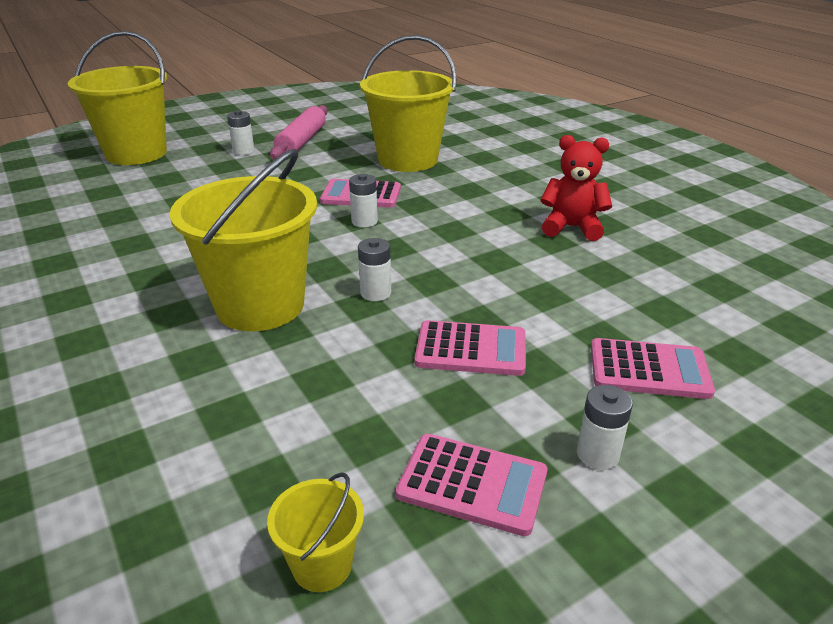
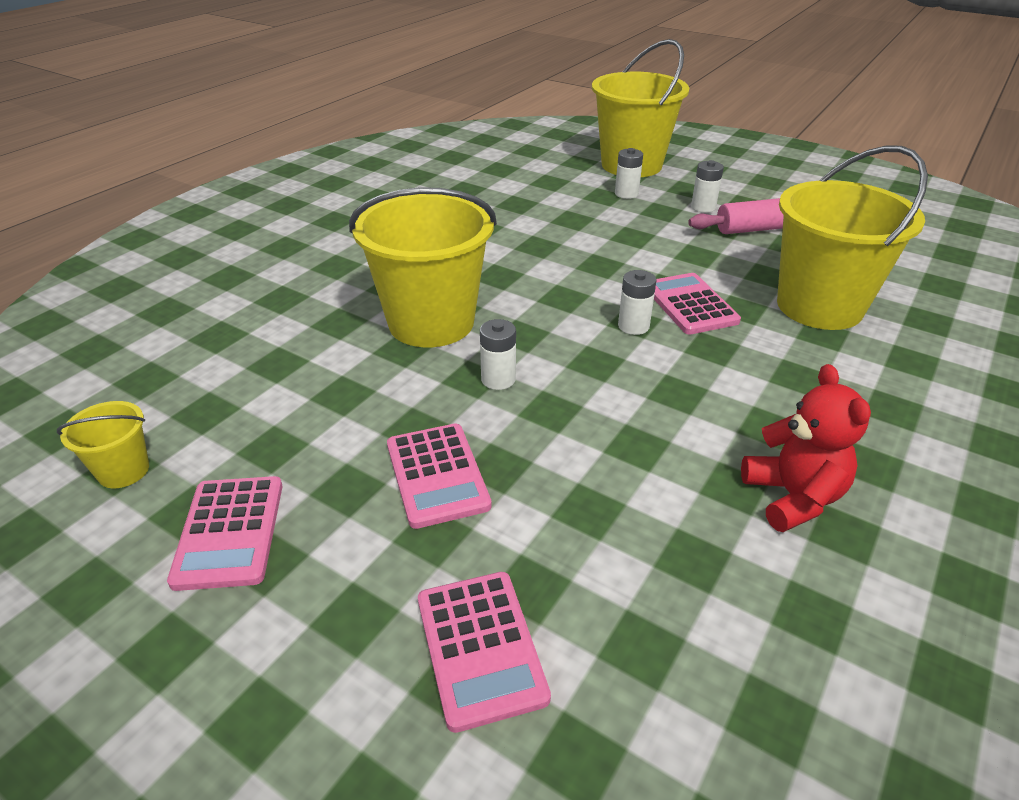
camera: 65 degrees right, 5 degrees up
(597, 454) = (298, 622): white battery -> white battery (626, 194)

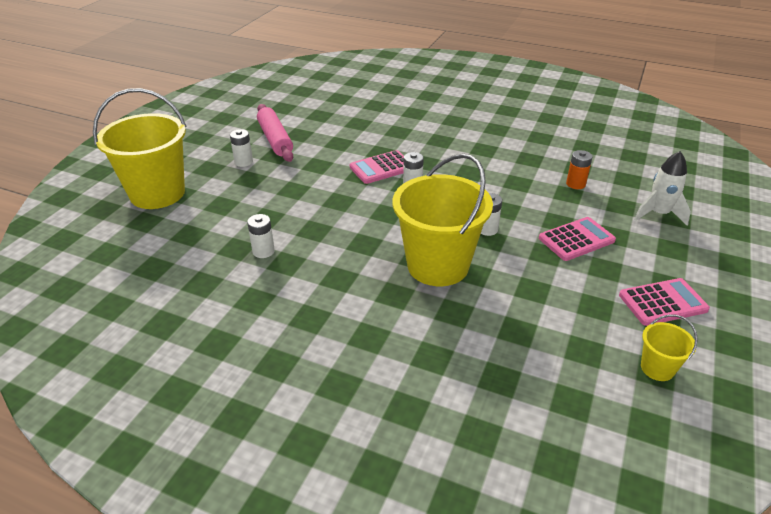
camera: 100 degrees left, 0 degrees up
(480, 648) = (658, 214): pink calculator -> white rocket
(625, 533) = (575, 184): none -> orange battery
(626, 194) = (218, 194): white battery -> white battery (263, 251)
(793, 497) = (528, 146): red teddy bear -> none
(819, 306) = (371, 130): yellow bucket -> none

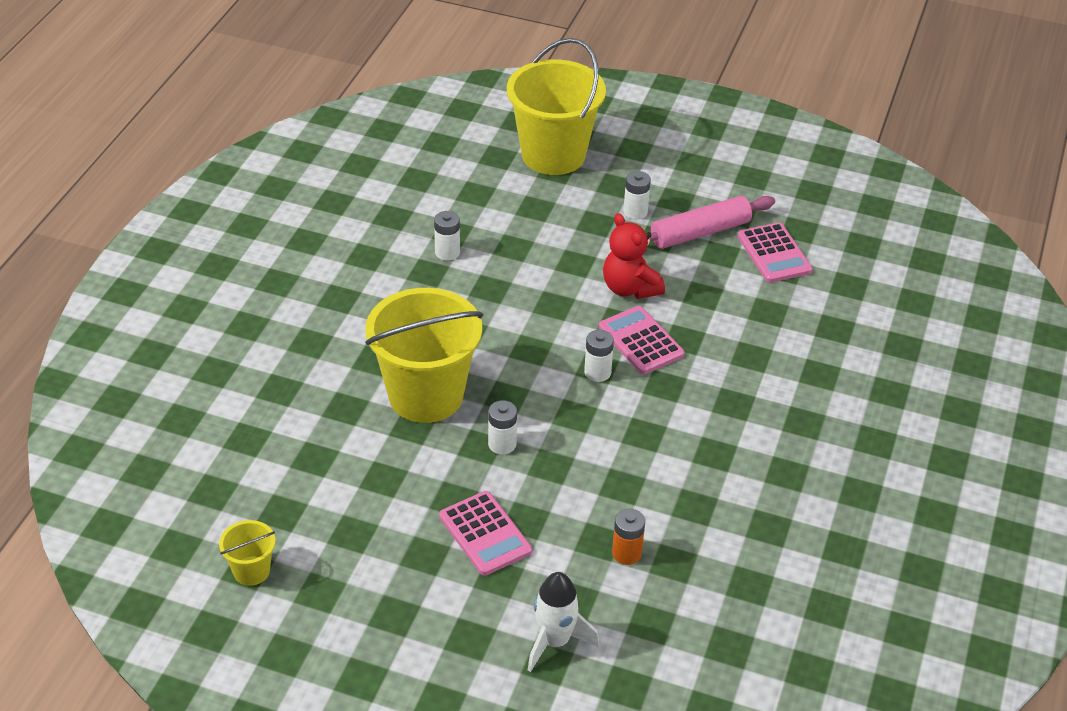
camera: 85 degrees right, 5 degrees up
(327, 169) = (630, 288): none -> red teddy bear
(663, 302) = (358, 601): pink calculator -> pink calculator (774, 254)

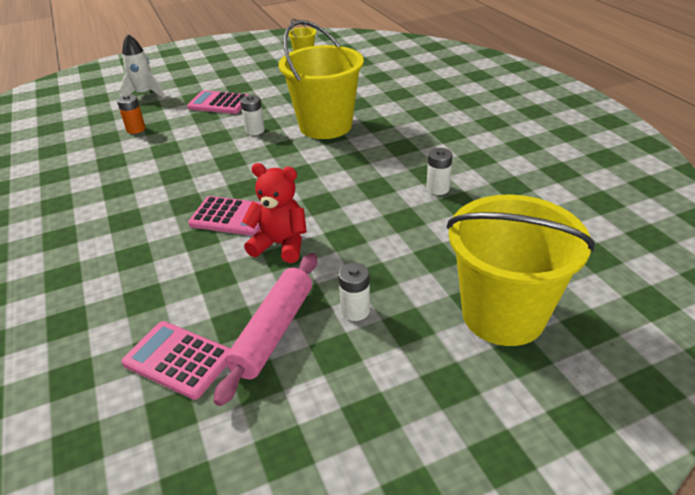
camera: 140 degrees right, 5 degrees down
(597, 372) = (240, 185): white battery -> none

